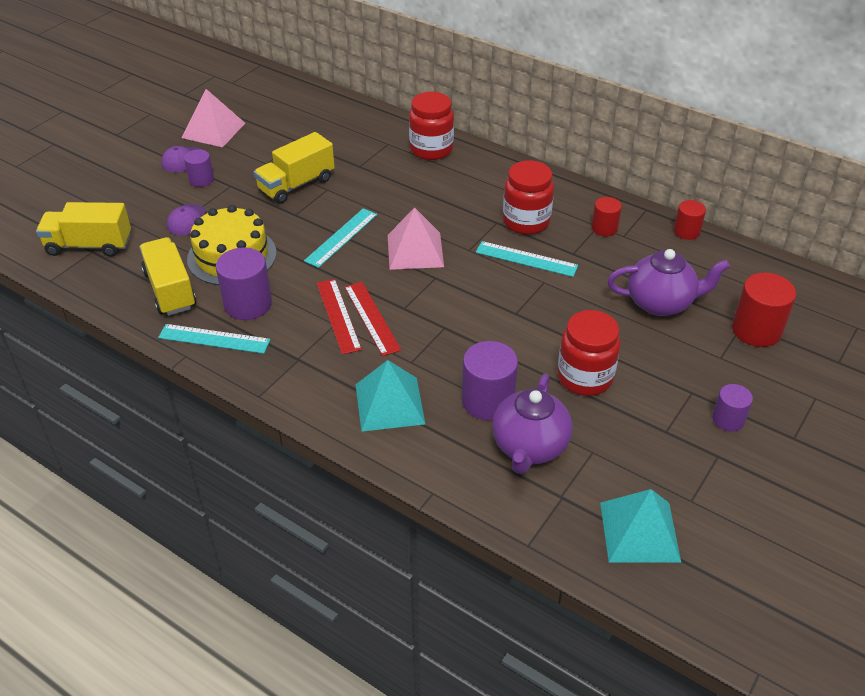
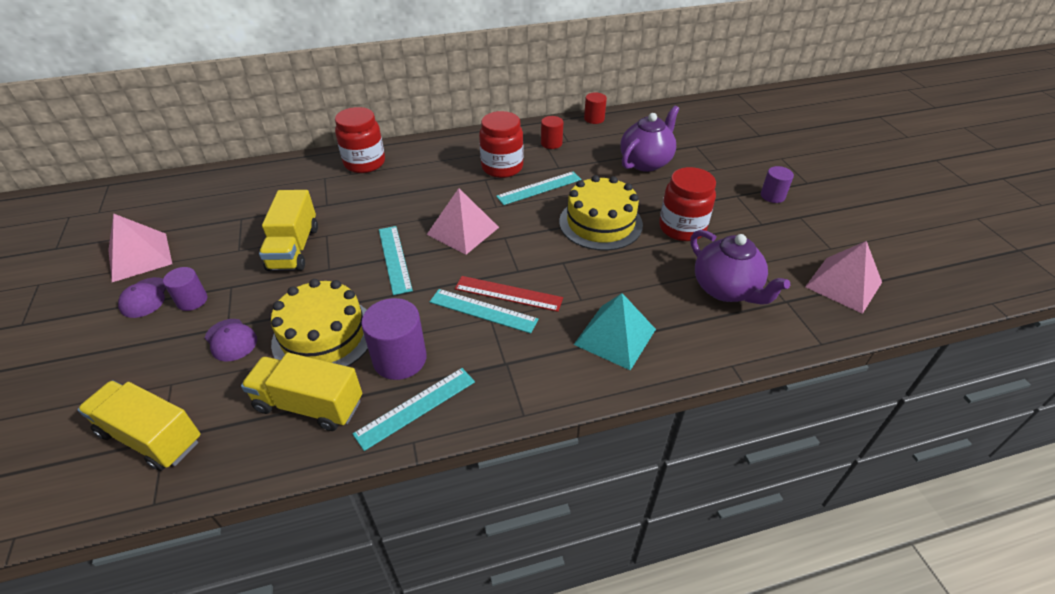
camera: 50 degrees left, 0 degrees up
(89, 245) = (151, 437): yellow truck -> yellow truck turned 75 degrees clockwise
(338, 315) = (483, 311): red ruler -> turquoise ruler
(488, 401) = (662, 284): purple cylinder -> none
(525, 321) = (600, 223): none -> yellow cake
(639, 531) = (843, 284): turquoise pyramid -> pink pyramid
(756, 330) = (707, 145): red cylinder -> none

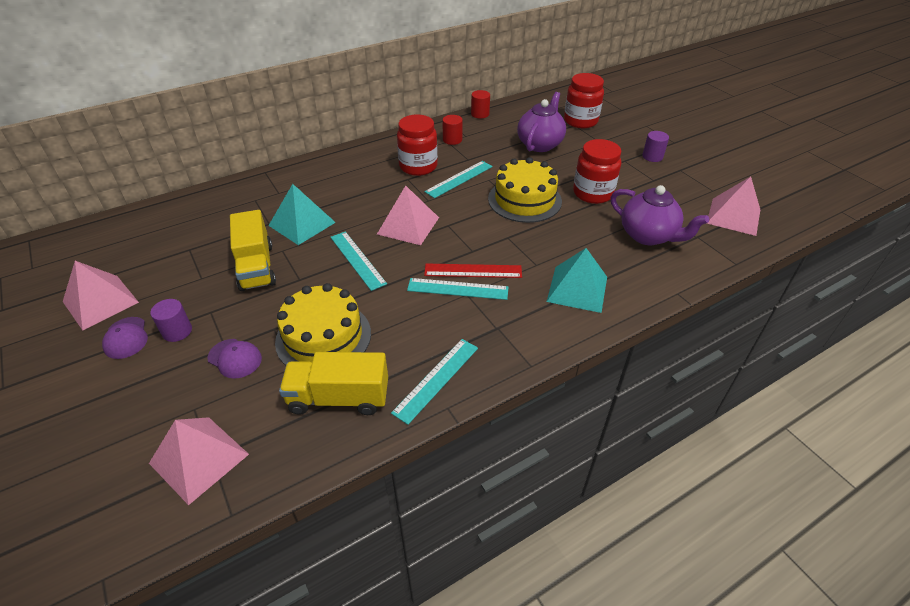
camera: 15 degrees left, 0 degrees up
(151, 437) = (199, 458): yellow truck -> pink pyramid
(358, 210) = (302, 224): none -> turquoise pyramid
(364, 163) = (288, 181): red jar -> red jar (580, 121)
(400, 359) = (403, 343): purple cylinder -> none

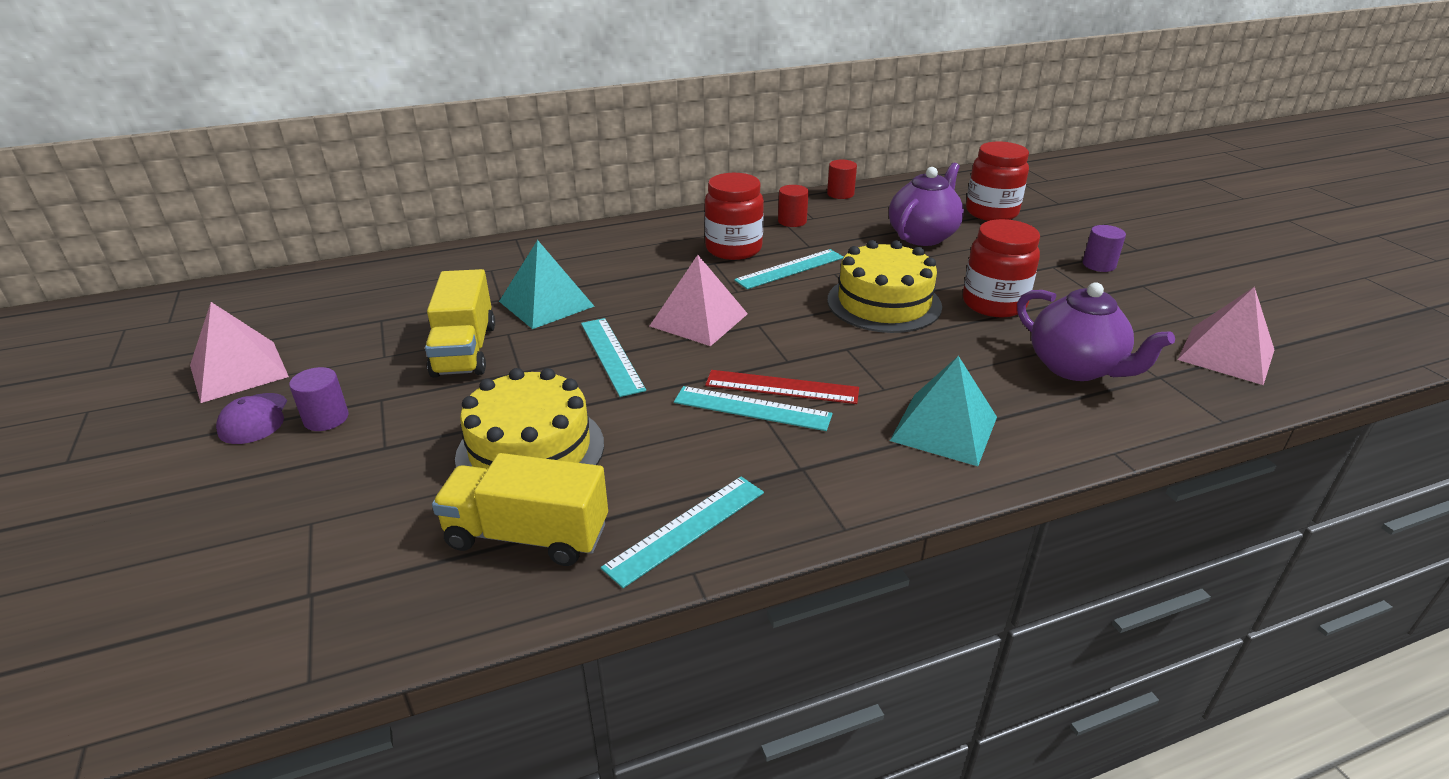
camera: 10 degrees right, 10 degrees down
(199, 458) = (291, 592): pink pyramid -> none
(235, 358) = (393, 463): purple cap -> none

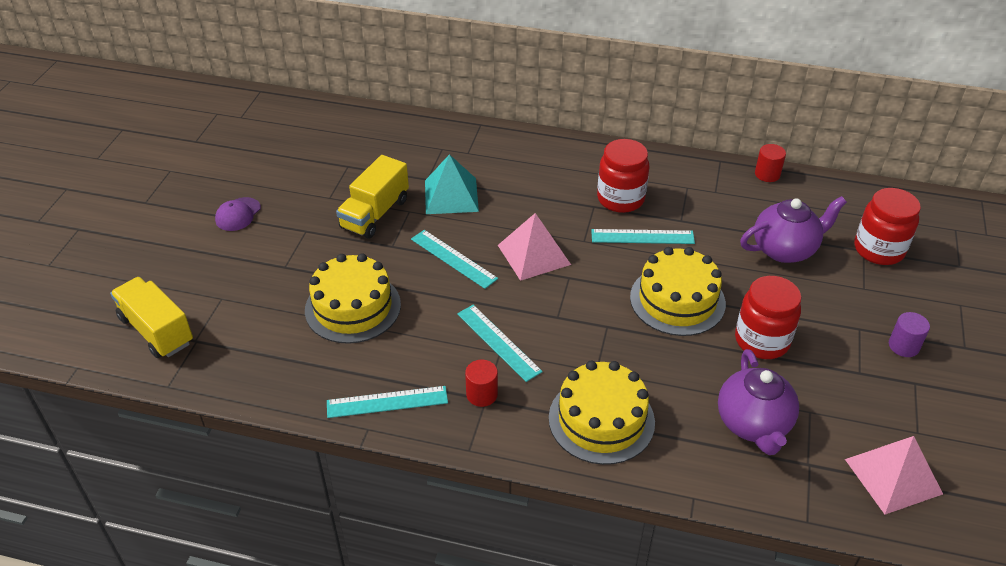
camera: 35 degrees right, 10 degrees up
(239, 371) = (252, 174): pink pyramid -> none
(326, 418) = (271, 231): purple cylinder -> none
(527, 535) = (309, 361): yellow truck -> yellow truck (157, 330)
(611, 355) = (453, 259): turquoise ruler -> turquoise ruler turned 60 degrees counterclockwise
(782, 387) = (532, 335): red ruler -> none
(792, 221) = (694, 188): red cylinder -> red cylinder (482, 394)
(944, 428) = (601, 420): turquoise pyramid -> yellow cake

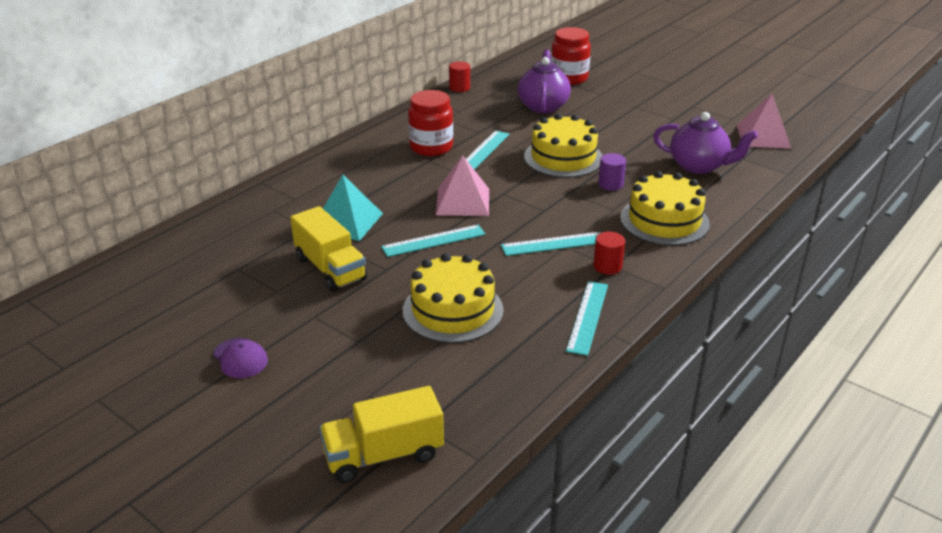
camera: 65 degrees left, 10 degrees down
(762, 340) = (625, 140): red jar -> none
(903, 346) = (659, 99): purple cylinder -> purple cylinder (610, 184)

